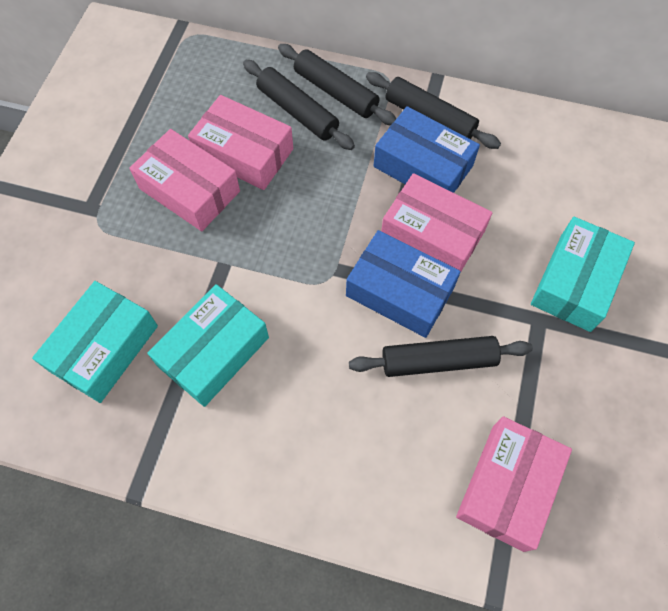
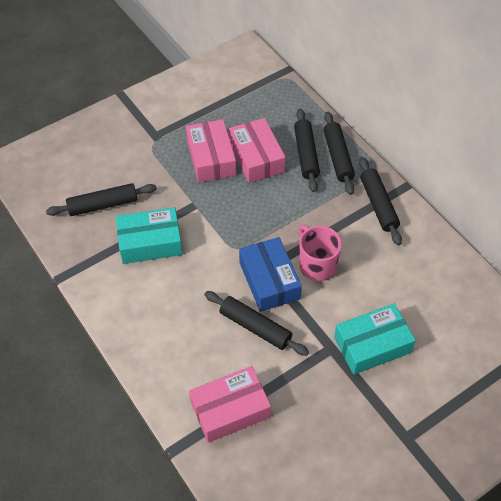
camera: 40 degrees right, 10 degrees down
(104, 348) = (103, 205): turquoise box -> black rolling pin
(423, 166) = (347, 227): blue box -> none
(432, 234) = (316, 265): pink box -> pink mug

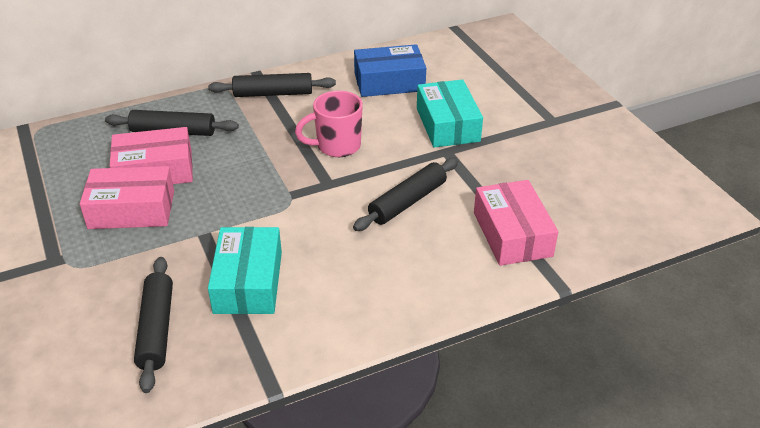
camera: 80 degrees left, 15 degrees down
(269, 280) = (346, 183): blue box -> blue box (389, 82)
(338, 157) = (191, 110): black rolling pin -> none

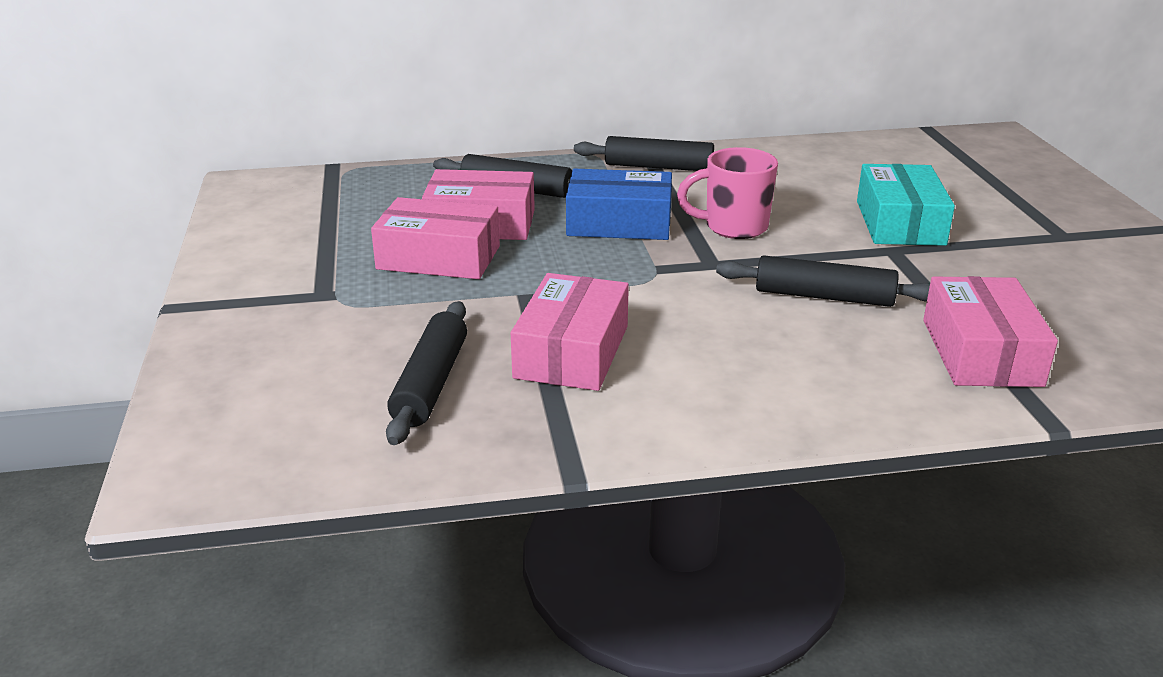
camera: 15 degrees right, 10 degrees down
(248, 282) = (572, 352): turquoise box -> pink box
(389, 82) = (822, 171): blue box -> blue box (619, 223)
(407, 202) = (824, 296): black rolling pin -> black rolling pin turned 45 degrees clockwise

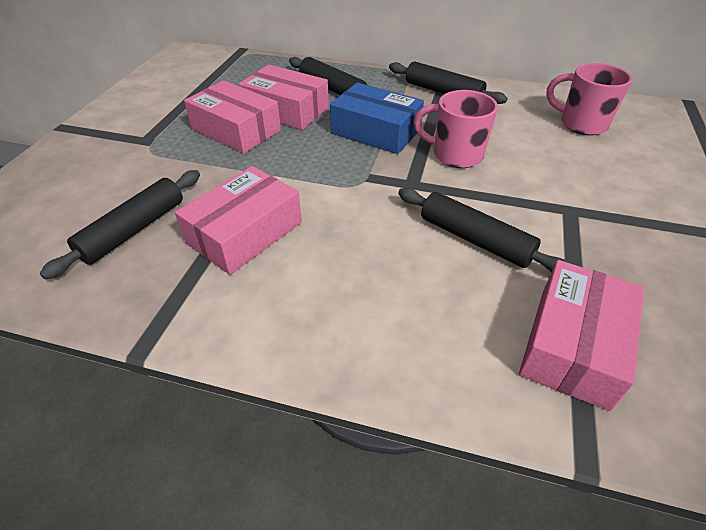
camera: 25 degrees right, 15 degrees up
(839, 170) = (581, 124): none -> pink mug
(900, 223) = (597, 185): turquoise box -> none

